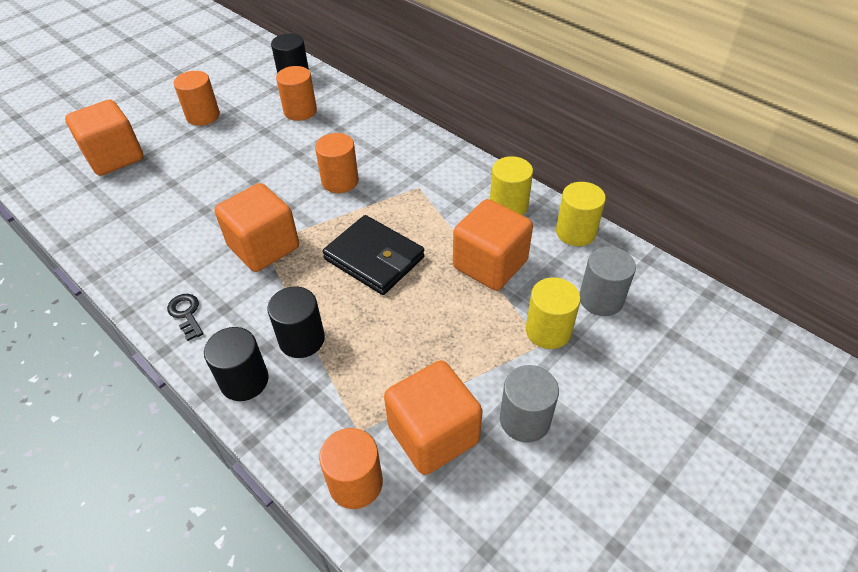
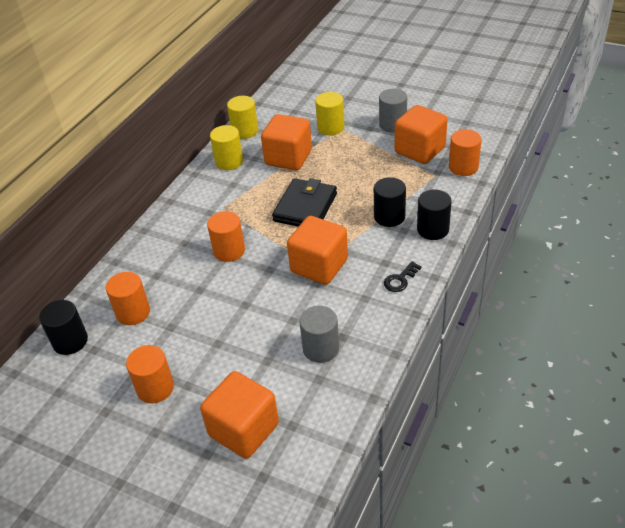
camera: 105 degrees left, 5 degrees down
(601, 299) = (298, 114): grey cylinder -> grey cylinder (321, 348)

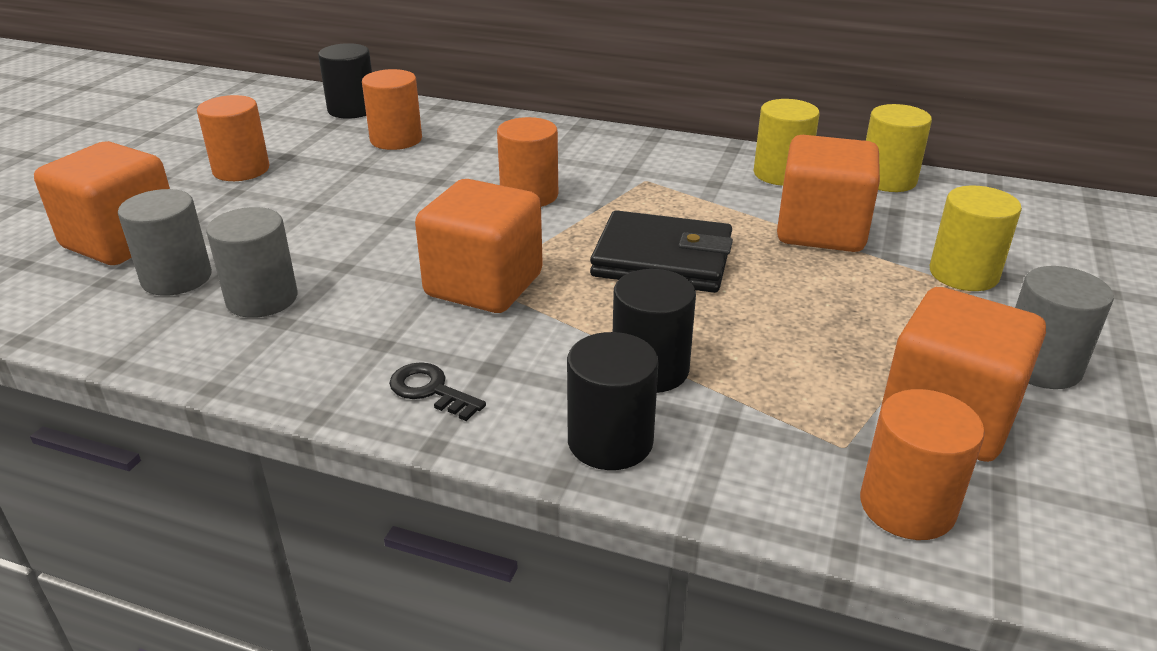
camera: 80 degrees right, 10 degrees down
(294, 390) = (177, 278): none -> grey cylinder

